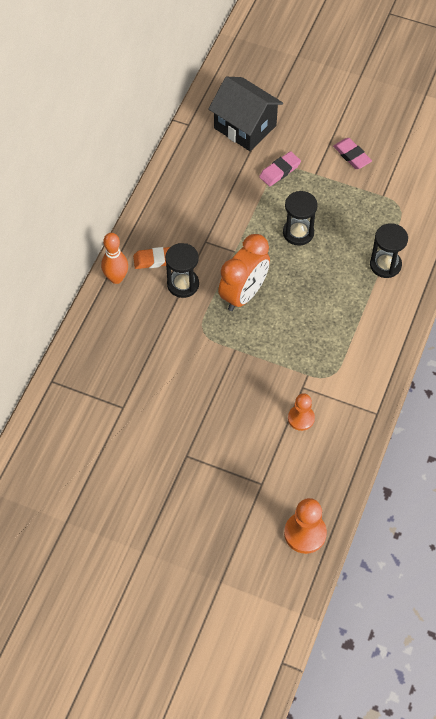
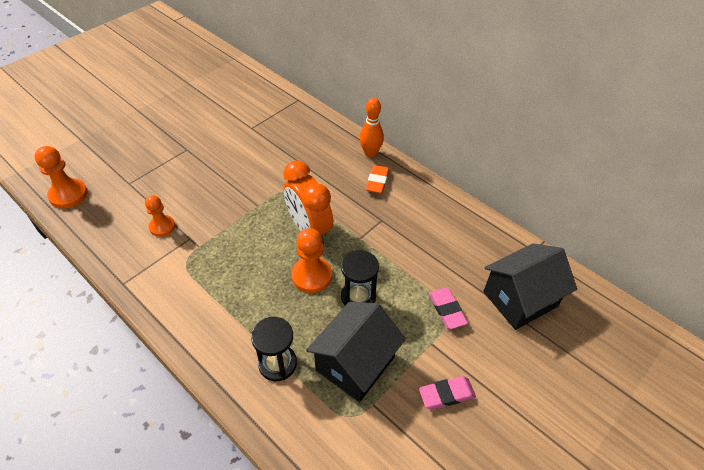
camera: 110 degrees right, 10 degrees down
(183, 284) = (342, 191): black hourglass -> none
(294, 273) = (311, 276): none -> orange pawn
(358, 216) = (355, 363): none -> black house

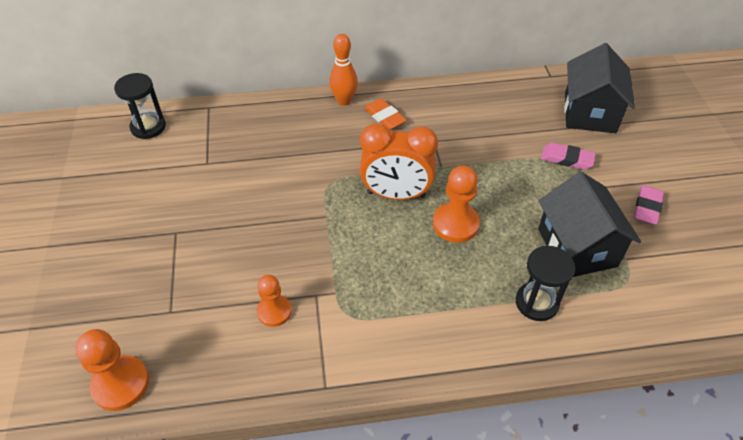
camera: 50 degrees left, 0 degrees up
(358, 297) = (507, 205): black hourglass -> black hourglass (148, 127)

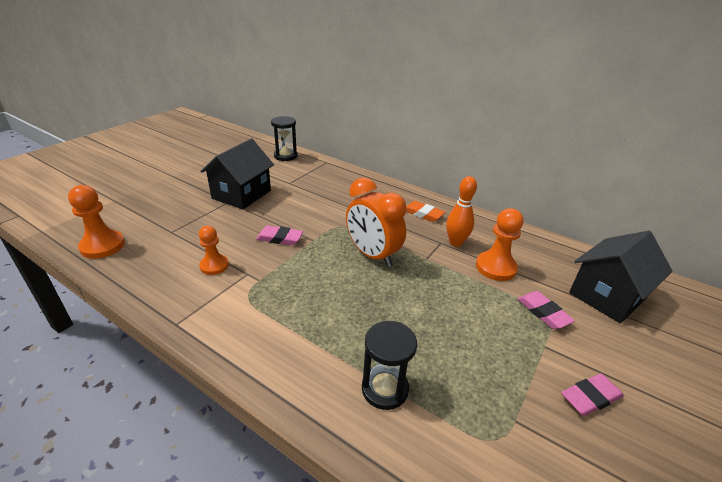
camera: 40 degrees right, 15 degrees down
(293, 237) = (280, 238): none -> pink eraser
(344, 101) = (407, 194): orange bowling pin -> orange bowling pin (455, 243)
(384, 117) = (423, 214): orange eraser -> orange eraser turned 60 degrees counterclockwise
(455, 224) = (390, 295): orange pawn -> orange pawn (495, 267)
(577, 247) = (474, 377): black house -> black house (241, 194)

